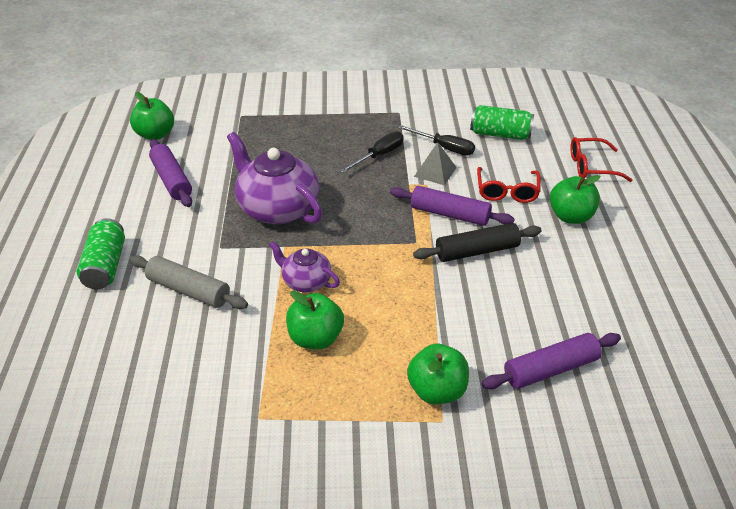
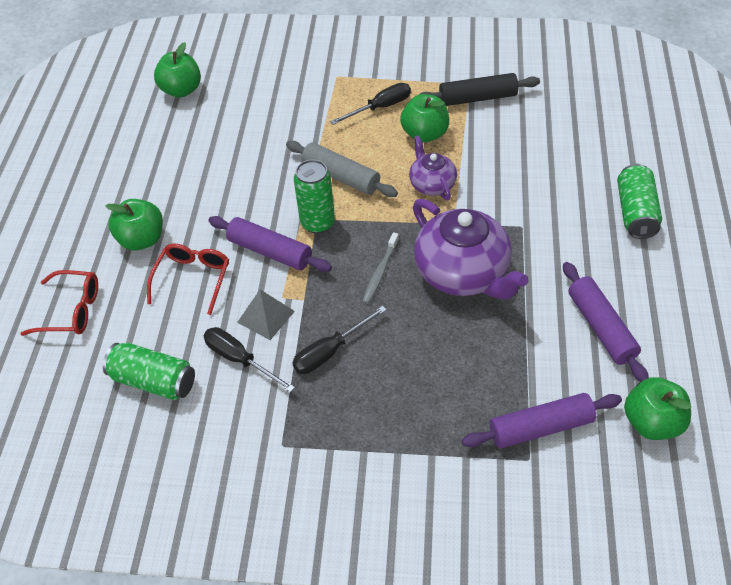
camera: 170 degrees left, 10 degrees up
(189, 290) = (543, 182): grey rolling pin -> grey rolling pin (341, 177)
(306, 281) = (432, 184): purple teapot -> purple teapot turned 150 degrees counterclockwise
(349, 205) = (380, 272): none -> grey toothbrush
(373, 372) = (380, 108): none -> black screwdriver
(414, 239) = (317, 223): none -> green can
(437, 390) = (335, 93): green apple -> green apple (181, 90)
(477, 251) = (258, 205): black rolling pin -> black rolling pin (477, 98)
(550, 369) = (243, 102): purple rolling pin -> purple rolling pin (540, 427)

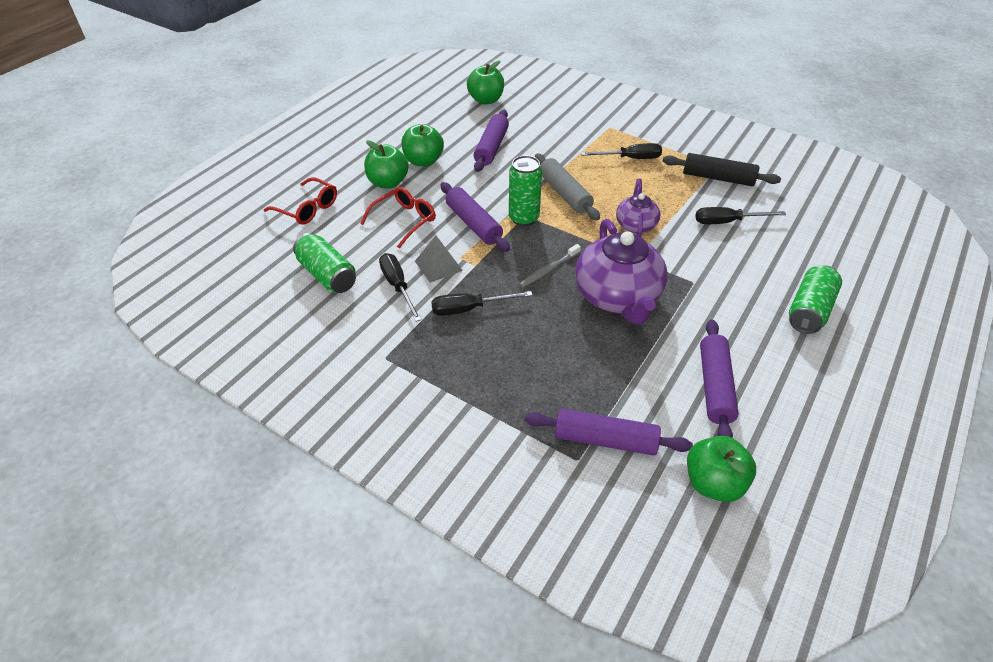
camera: 25 degrees right, 5 degrees down
(227, 150) = (491, 147): none -> purple rolling pin
(425, 134) = (654, 188): green apple -> green apple (423, 161)
(514, 146) = (727, 222): none -> black screwdriver

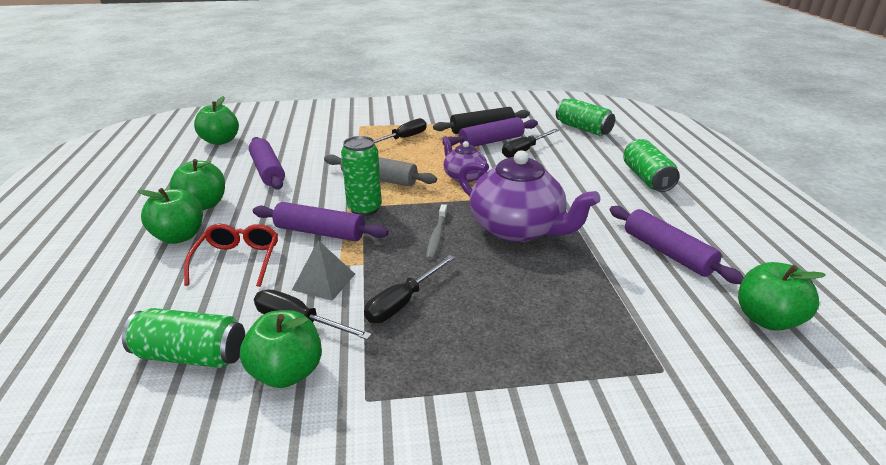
camera: 40 degrees left, 15 degrees down
(307, 209) = (89, 301): red glasses -> none
(362, 315) = (287, 372): none -> green apple
(605, 440) = (659, 339): purple rolling pin -> purple rolling pin (491, 141)
(826, 223) = (583, 129): none -> green can

